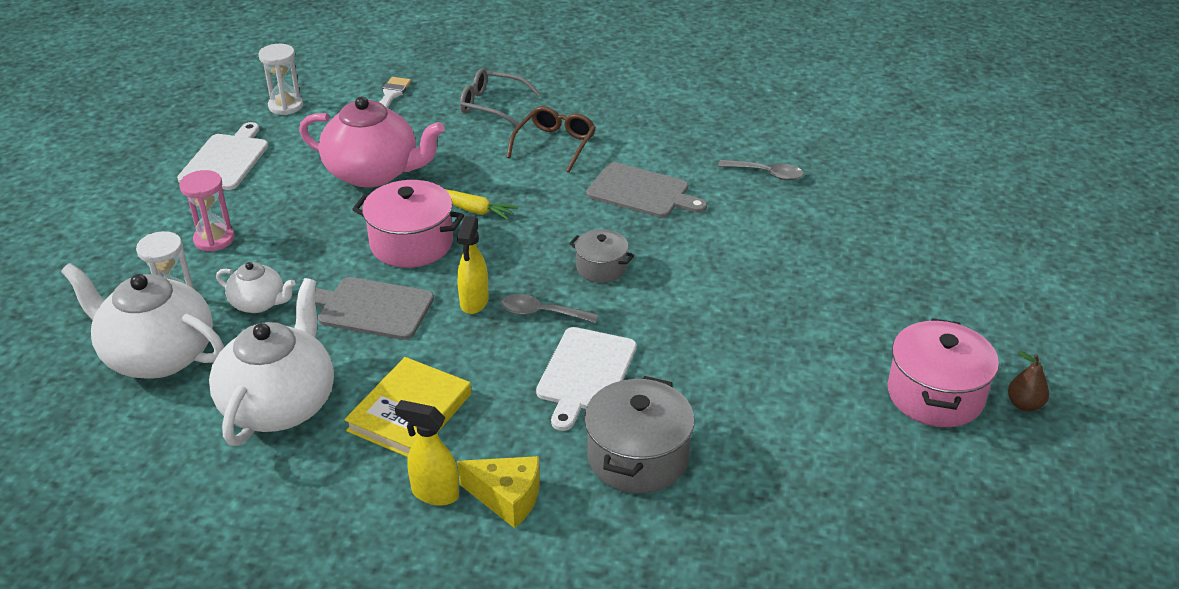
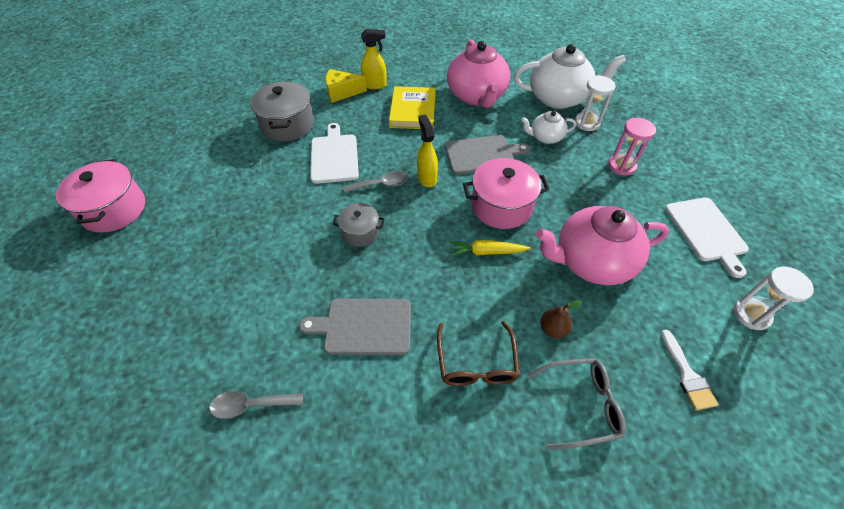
camera: 155 degrees right, 15 degrees up
(280, 404) = (476, 96): white teapot -> pink teapot
(1024, 405) = (53, 221): brown pear -> brown pear (552, 329)

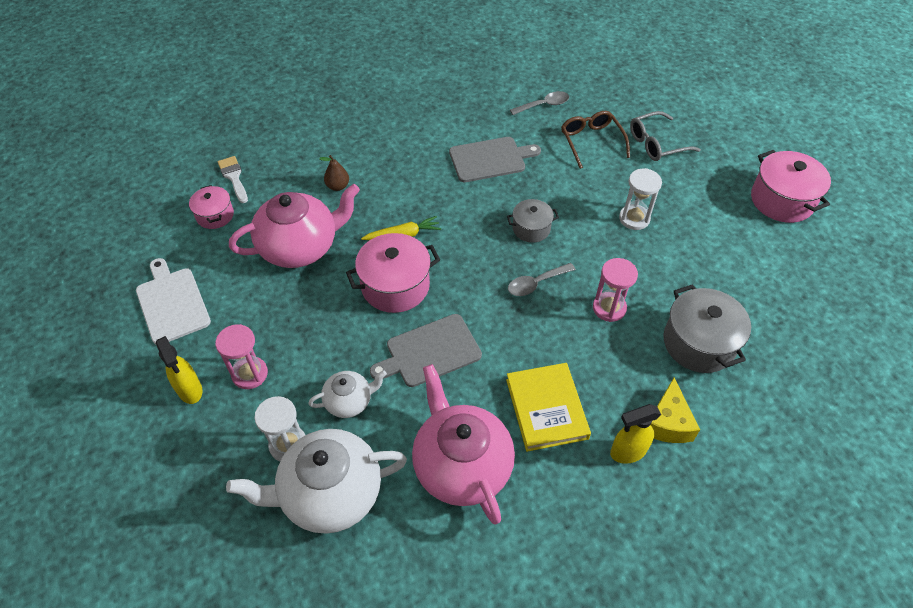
camera: 165 degrees right, 0 degrees up
(334, 156) = (609, 308): white cutting board -> pink hourglass
(342, 92) = (667, 422): yellow cheese -> yellow cheese turned 120 degrees clockwise
(426, 178) = (488, 303): yellow spray bottle -> yellow spray bottle (190, 390)
(476, 363) = (396, 154): brown glasses -> brown glasses (591, 142)
(580, 405) = (317, 146): grey glasses -> grey glasses (656, 143)
(694, 320) = (215, 215): none -> pink pot
(751, 315) = (161, 230): white hourglass -> white hourglass (634, 218)

